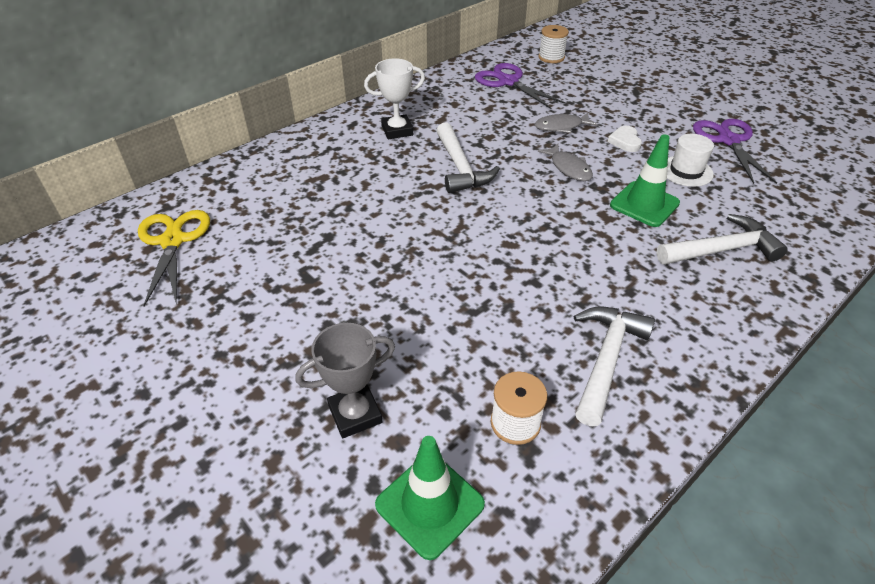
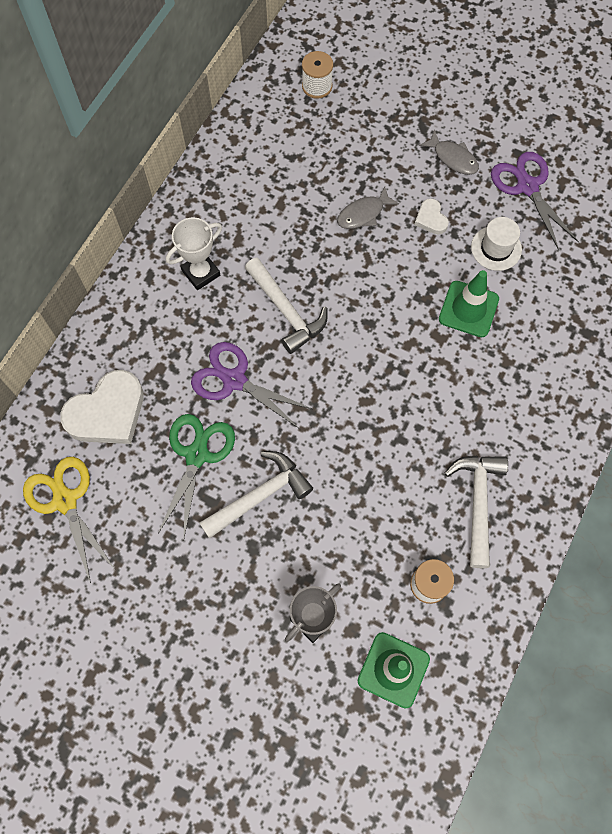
camera: 20 degrees left, 25 degrees up
(257, 193) = (107, 412): none -> white heart
(317, 241) = (196, 455): none -> green scissors
(508, 82) = (285, 149): purple scissors -> purple scissors (234, 380)
(569, 168) = (388, 278): grey fish -> grey fish (453, 158)
(722, 249) = (543, 348): white hammer -> white hammer (260, 495)

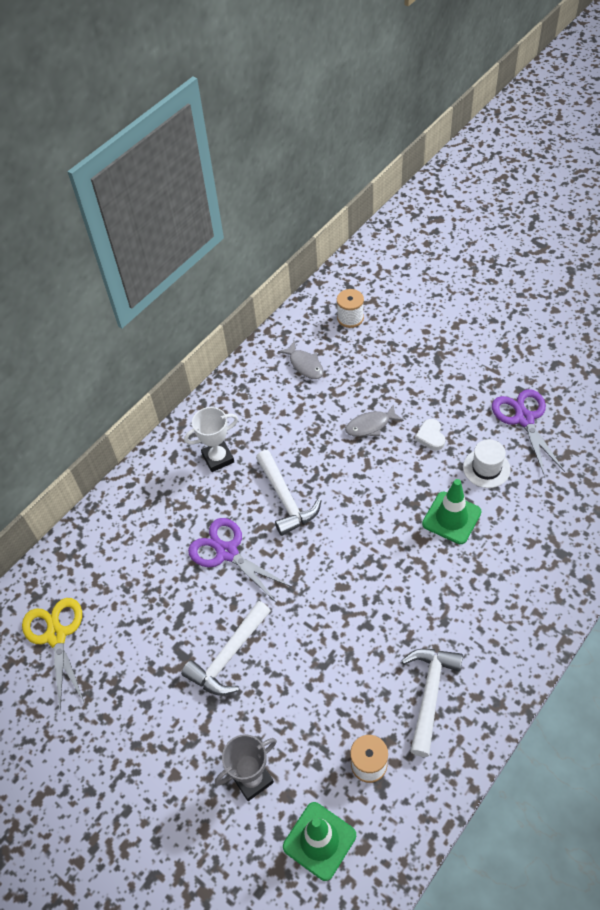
camera: 15 degrees right, 15 degrees down
(107, 412) = (111, 565): white heart -> none
(196, 455) = (179, 612): green scissors -> none
(260, 495) = (228, 656): white hammer -> white hammer turned 150 degrees clockwise
(453, 158) = (460, 388): grey fish -> grey fish (305, 365)

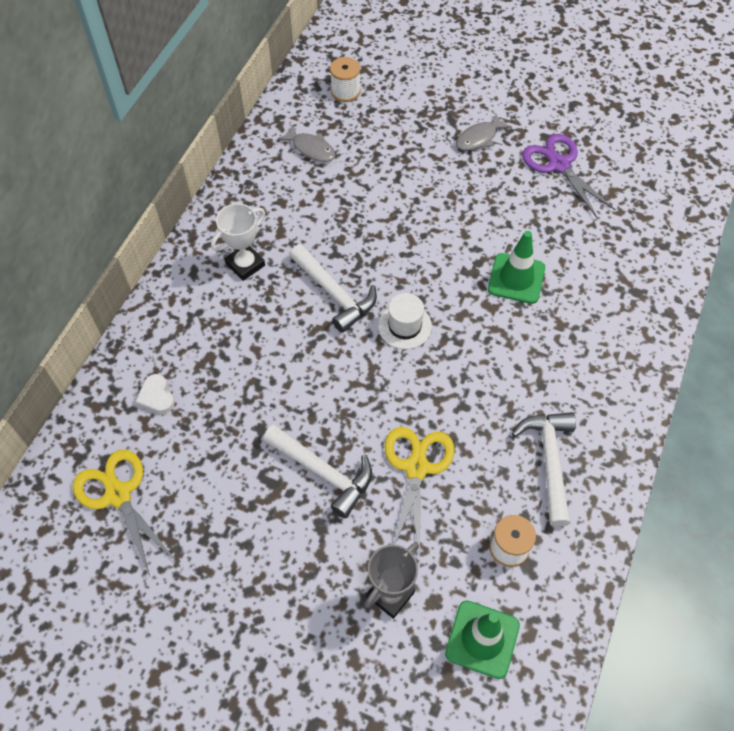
camera: 20 degrees left, 5 degrees up
(227, 552) = (287, 363): purple scissors -> none
(228, 656) = (324, 472): white hammer -> white hammer turned 75 degrees counterclockwise
(309, 671) = (416, 468): none -> yellow scissors
(370, 425) = (402, 200): grey fish -> grey fish (479, 138)
(430, 436) = (469, 200): white heart -> white heart (156, 396)
(486, 468) = (536, 221): white hat -> white hat (404, 326)

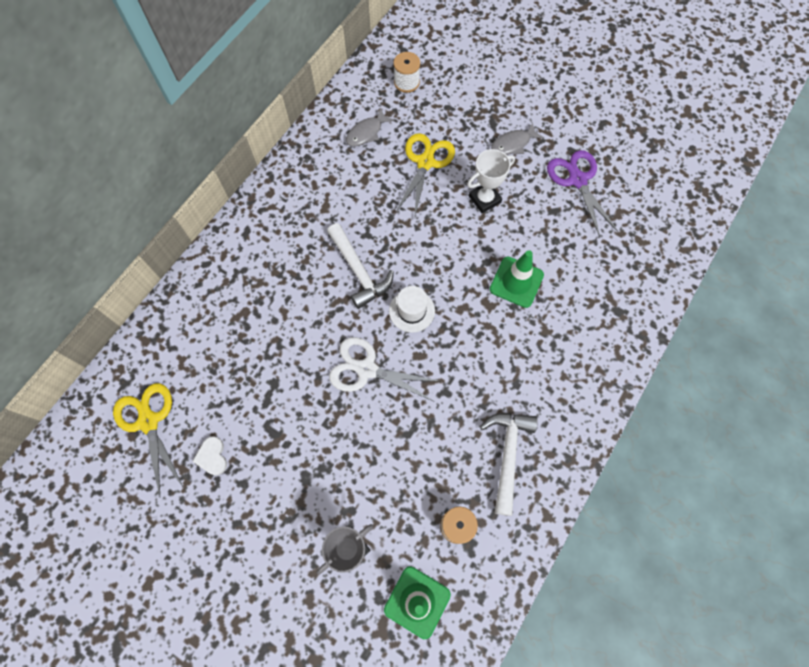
camera: 10 degrees right, 10 degrees up
(156, 396) = (195, 340): white heart -> white heart (212, 457)
(245, 264) = (290, 232): white trophy -> white trophy (484, 199)
(311, 149) = (366, 133): grey fish -> grey fish turned 90 degrees clockwise
(324, 472) = (317, 431): white hammer -> none
(366, 396) = (366, 369): none -> white scissors
(416, 468) = (395, 441): yellow scissors -> yellow scissors (425, 162)

